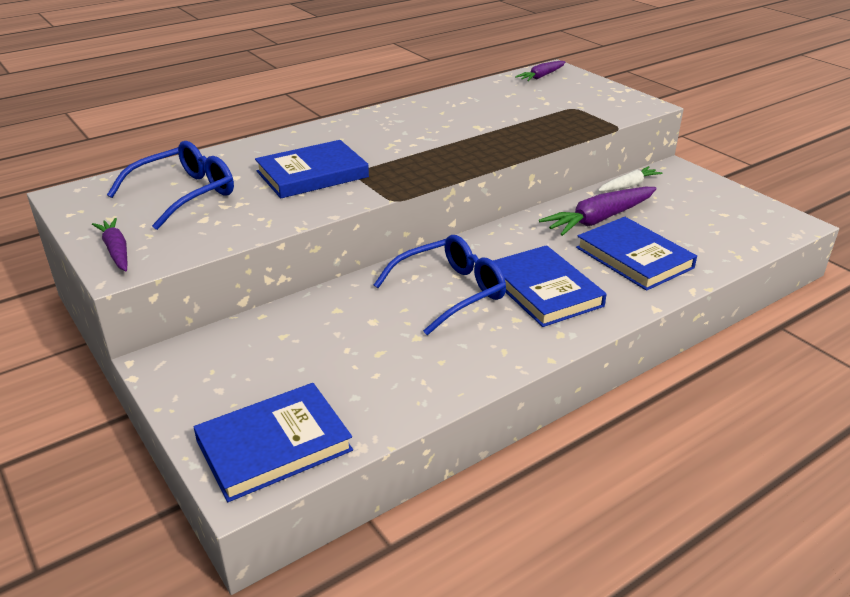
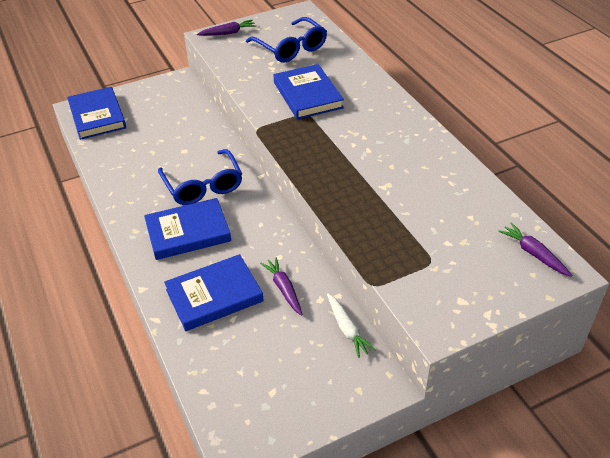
camera: 100 degrees right, 10 degrees up
(600, 219) = (284, 289): purple carrot -> purple carrot, size x0.59

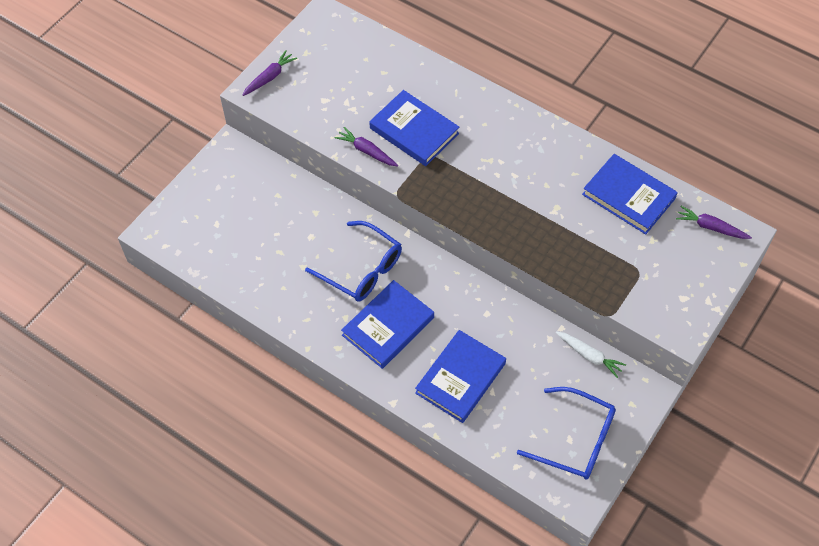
camera: 30 degrees left, 15 degrees up
(97, 116) = (183, 232): blue book -> blue book (628, 196)
(284, 289) = (514, 343): purple carrot -> purple carrot (367, 151)
(291, 48) = (352, 73): blue glasses -> blue glasses (576, 440)

